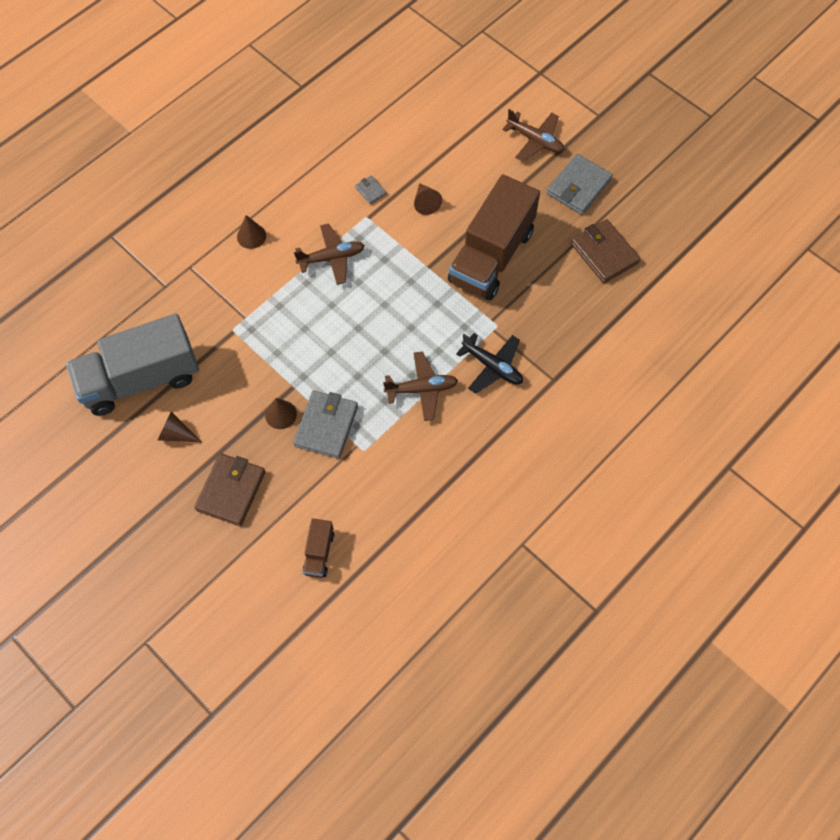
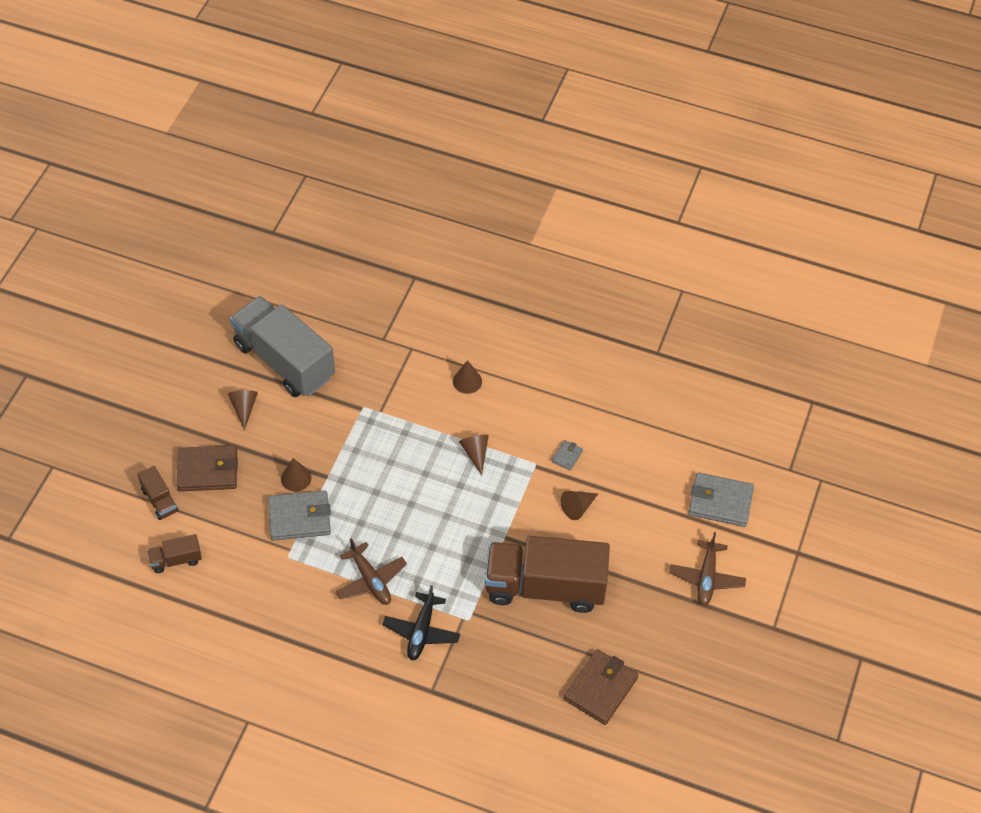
camera: 65 degrees right, 10 degrees down
(242, 547) = (159, 500): none -> brown truck
(331, 258) = (475, 453): brown plane -> brown cone
(578, 187) = (670, 638): grey wallet -> grey wallet (720, 502)

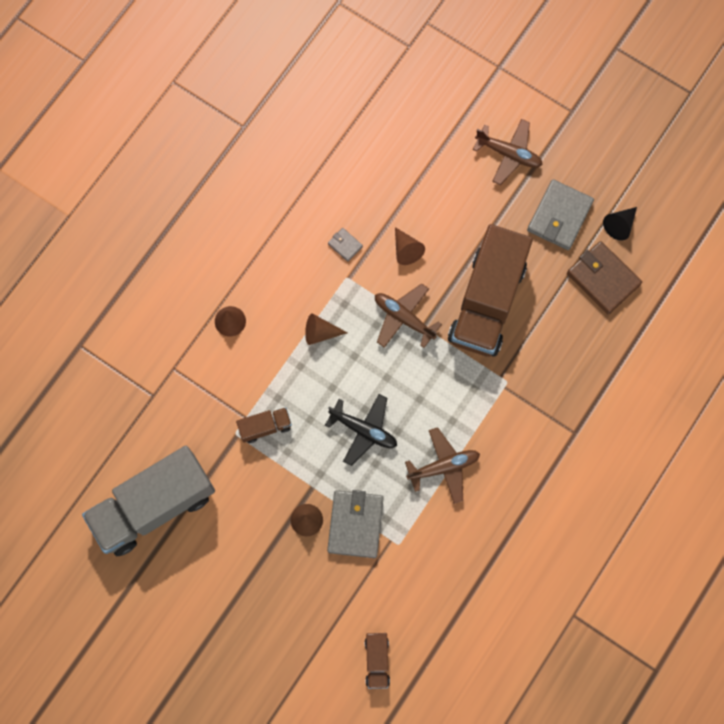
camera: 75 degrees left, 20 degrees up
(159, 500) = (300, 668): brown truck -> brown truck (265, 427)
(208, 470) = (275, 611): brown wallet -> none
(244, 408) = (205, 560): brown cone -> none
(421, 631) = (510, 429): black plane -> black plane (363, 430)
(508, 518) = (404, 318): none -> brown plane
(664, 694) = (619, 225): none -> black cone
(720, 502) = (430, 118): grey wallet -> grey wallet (559, 216)

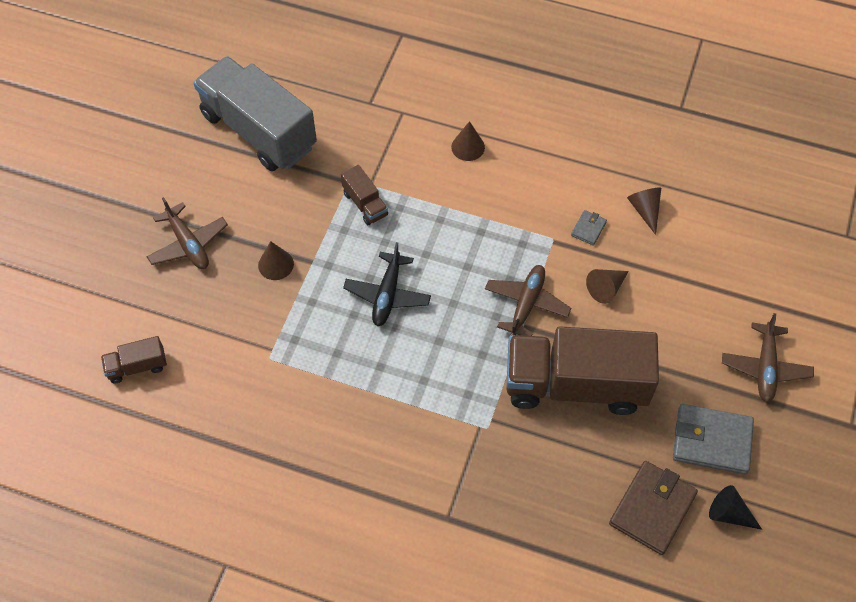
camera: 75 degrees right, 15 degrees down
(320, 332) = (482, 229): brown cone -> brown cone (645, 210)
(355, 524) = (281, 311): grey wallet -> none
(443, 467) = (368, 383): brown plane -> brown plane (188, 244)

